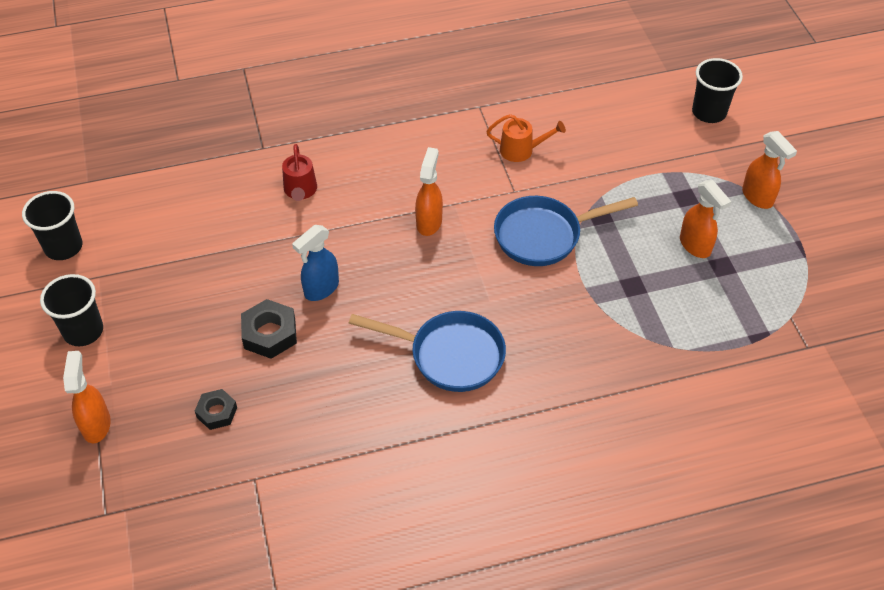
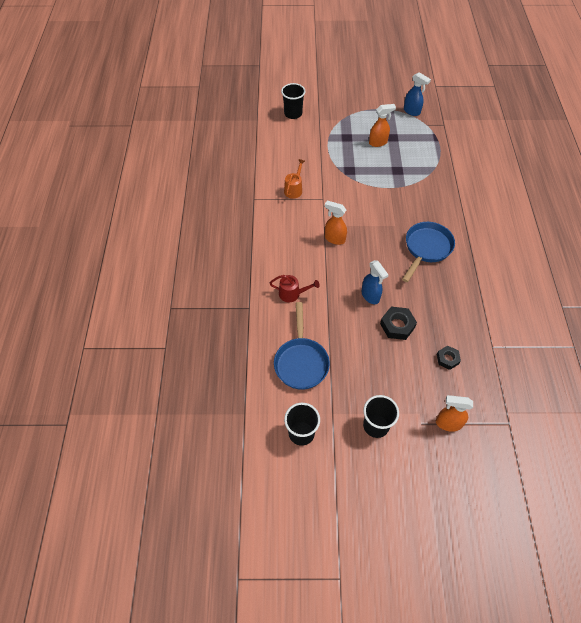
camera: 75 degrees left, 5 degrees up
(544, 235) = (357, 194): blue pan -> blue pan (301, 362)
(757, 197) = (354, 114): orange spray bottle -> none
(817, 287) = (412, 111): none -> blue spray bottle

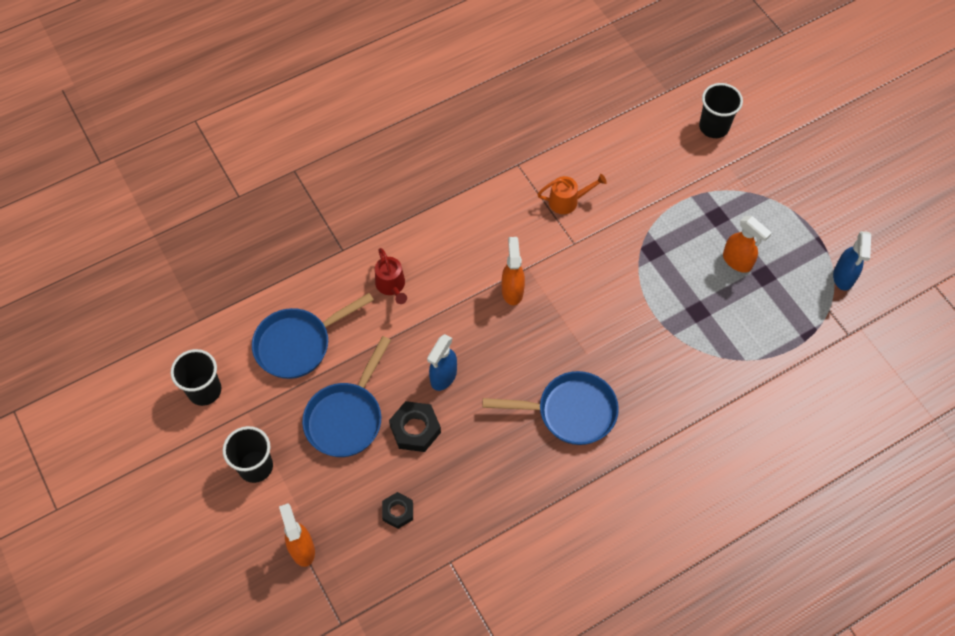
camera: 60 degrees right, 5 degrees up
(369, 358) = (347, 417): none -> blue pan

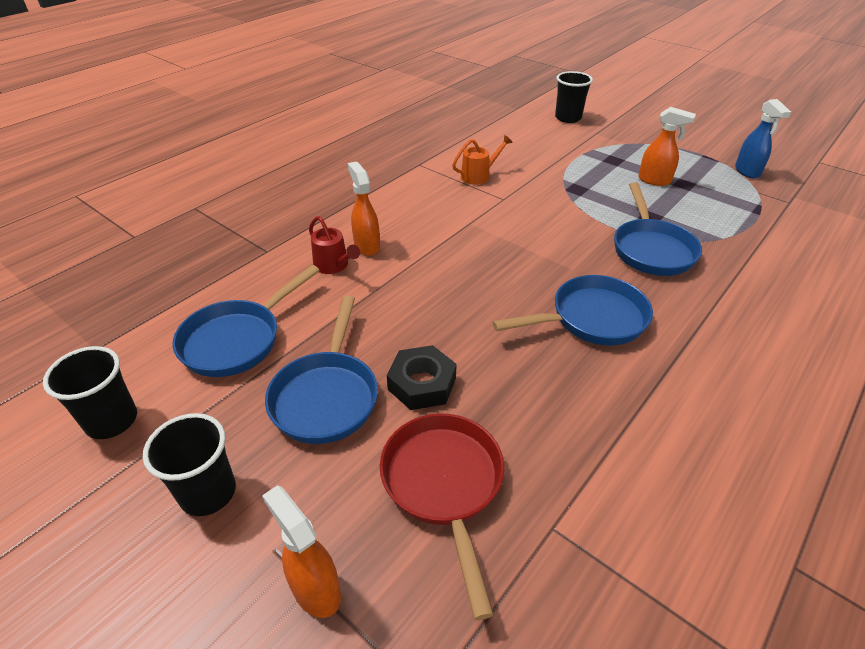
camera: 20 degrees left, 20 degrees down
(398, 512) = (444, 485): black nut -> red pan
(443, 377) = (430, 325): blue spray bottle -> none
(512, 290) = (465, 241): orange spray bottle -> orange spray bottle (366, 246)
(670, 352) = (651, 249): none -> blue pan

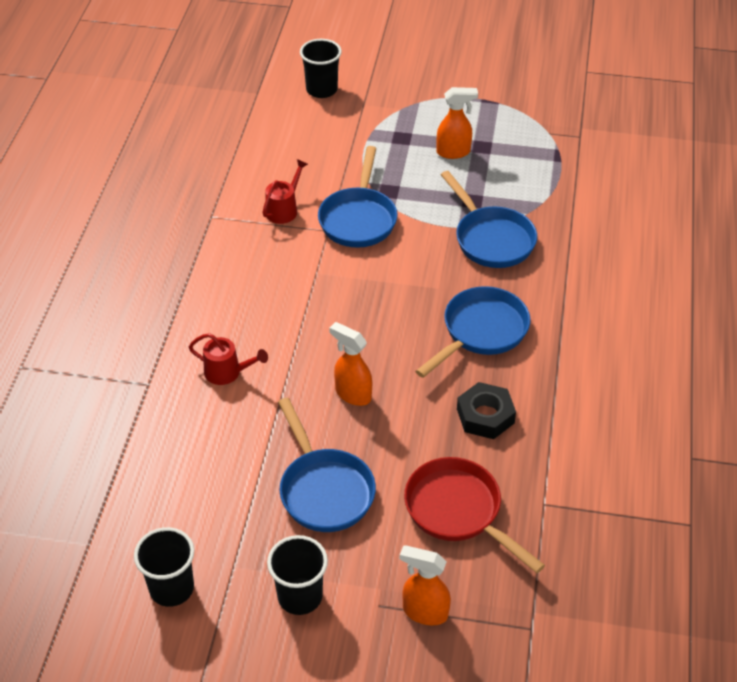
camera: 30 degrees left, 5 degrees up
(237, 340) = (207, 479): blue pan -> blue pan (358, 219)
(366, 246) = (240, 338): orange spray bottle -> orange spray bottle (352, 394)
(422, 384) = (389, 446): black nut -> black nut (485, 416)
(479, 176) = (284, 209): orange watering can -> red watering can
(747, 172) = (530, 109): blue spray bottle -> none

